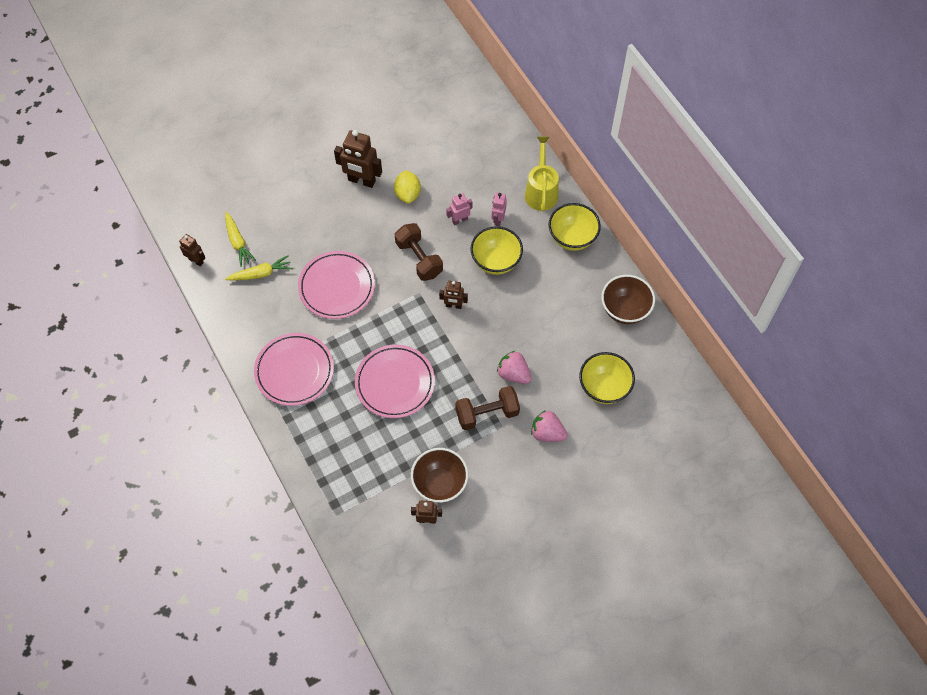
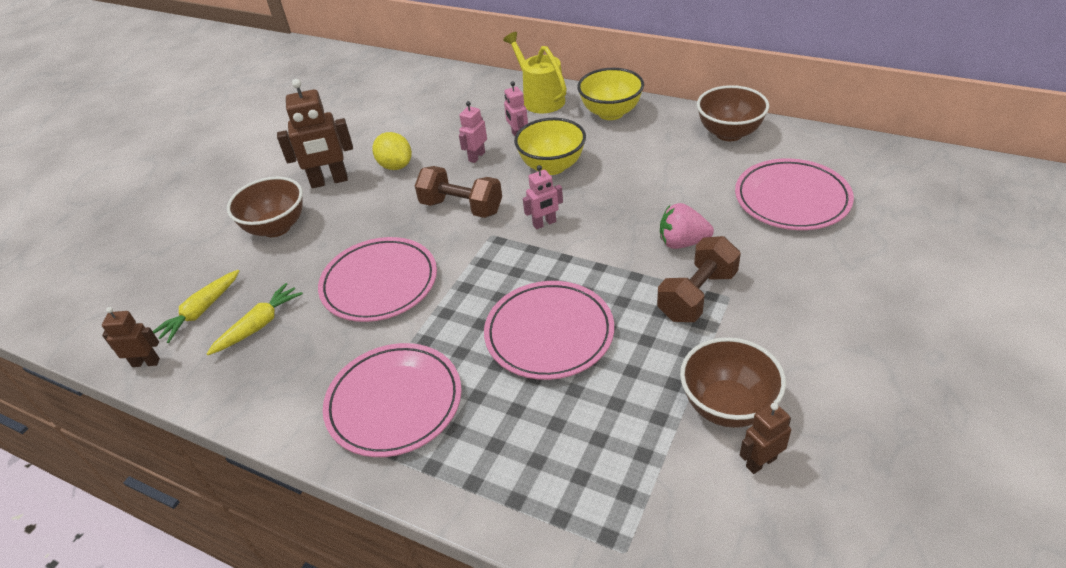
camera: 30 degrees left, 20 degrees down
(238, 242) = (201, 311): yellow carrot -> yellow carrot turned 90 degrees clockwise
(310, 202) = (276, 227): none -> brown bowl
(453, 305) = (544, 223): brown robot -> pink robot
(547, 433) = (787, 271): pink strawberry -> none
(604, 388) = (792, 199): yellow bowl -> pink plate

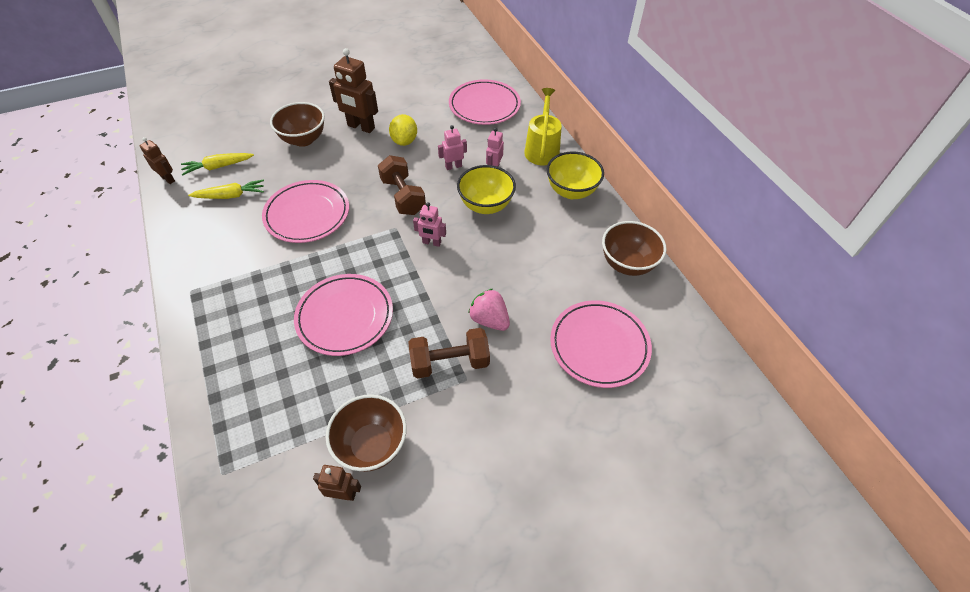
camera: 35 degrees right, 10 degrees up
(394, 403) = (231, 293): pink plate -> pink plate (484, 106)

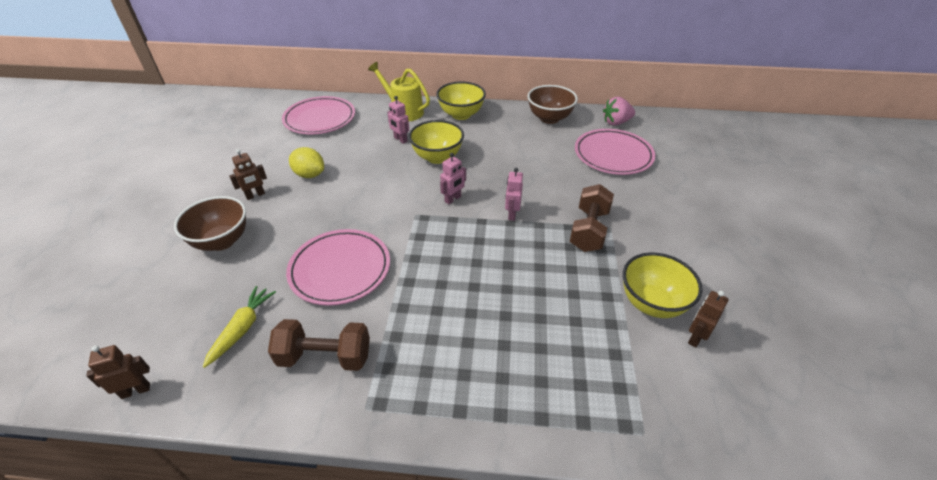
camera: 60 degrees left, 10 degrees down
(218, 167) = (176, 329): yellow carrot -> none
(345, 317) = (499, 280): pink plate -> none
(361, 127) = (255, 195): brown robot -> brown robot, size x0.56
(372, 445) = (652, 303): brown bowl -> yellow bowl
(403, 196) = (381, 198): brown dumbbell -> brown dumbbell (325, 357)
(453, 166) = (374, 158): pink robot -> pink robot (512, 214)
(489, 320) = (559, 195): pink strawberry -> pink strawberry (616, 122)

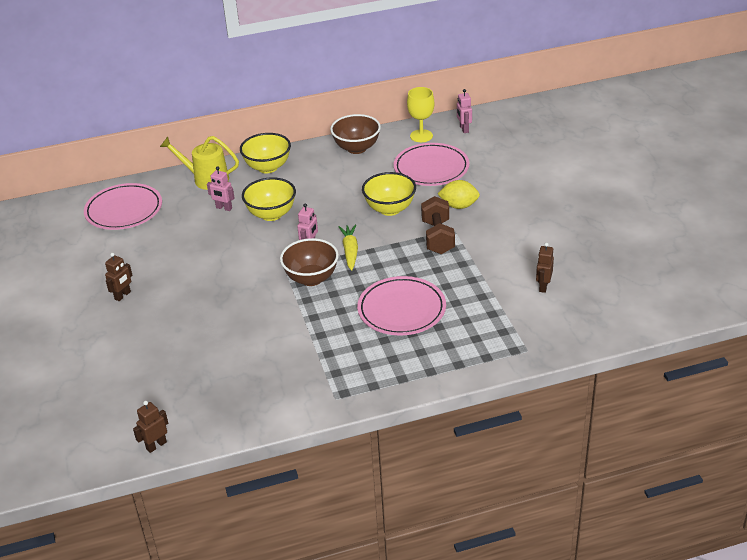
camera: 20 degrees left, 5 degrees down
(222, 241) = (127, 338): brown bowl -> brown bowl (311, 278)
(242, 328) = (204, 386): yellow carrot -> yellow carrot (350, 251)
(309, 175) = (159, 264): yellow lemon -> yellow lemon (459, 206)
(325, 357) = (284, 382): brown dumbbell -> none
(340, 269) = (250, 326): pink plate -> pink plate (401, 310)
(512, 214) = (368, 243): pink robot -> pink robot (464, 129)
(616, 122) = (421, 136): pink strawberry -> yellow goblet
(652, 303) = (506, 274): yellow bowl -> yellow bowl (390, 209)

